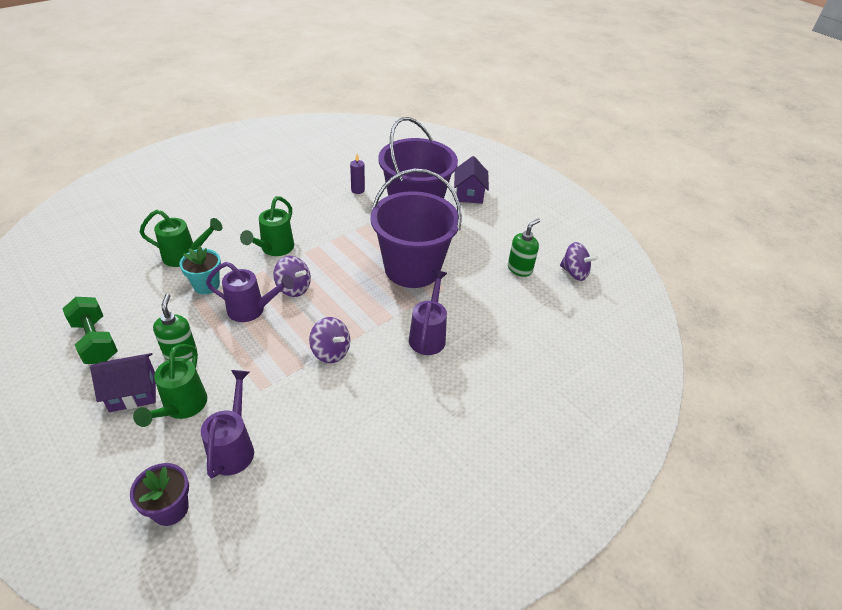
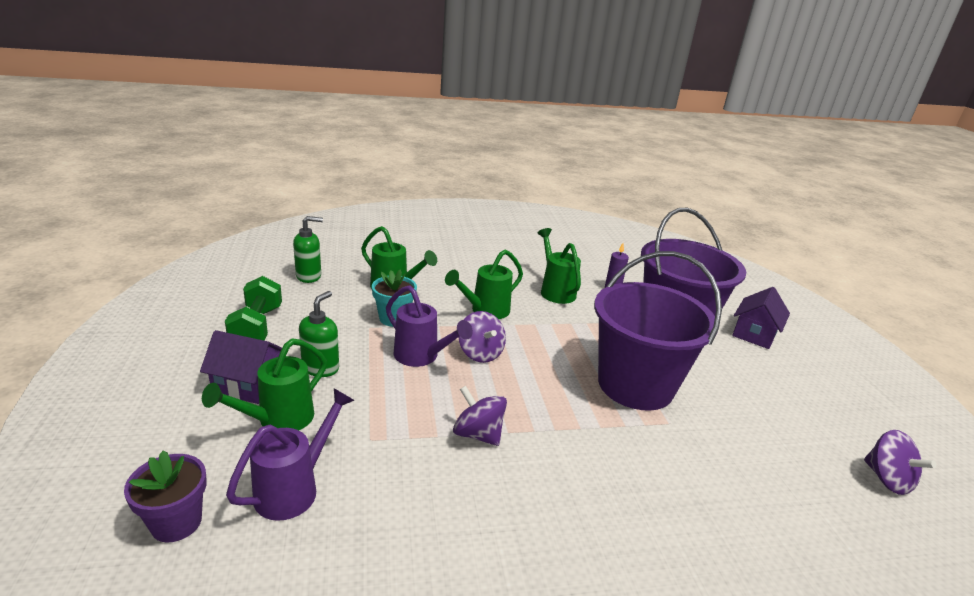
camera: 30 degrees right, 15 degrees down
(317, 208) = (555, 291): none -> green watering can
(331, 351) = (478, 434): purple spinning top -> purple spinning top turned 150 degrees clockwise
(428, 335) = (615, 469): purple watering can -> none
(520, 269) = (794, 441): green soap dispenser -> green soap dispenser (309, 276)

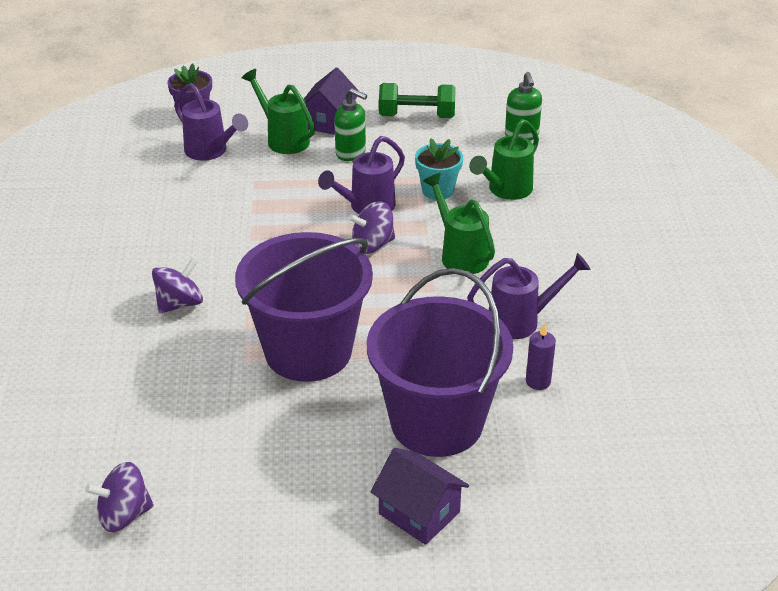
camera: 100 degrees right, 10 degrees up
(478, 434) = (249, 235): purple spinning top -> purple spinning top (179, 303)
(555, 291) = (521, 321): green watering can -> purple watering can

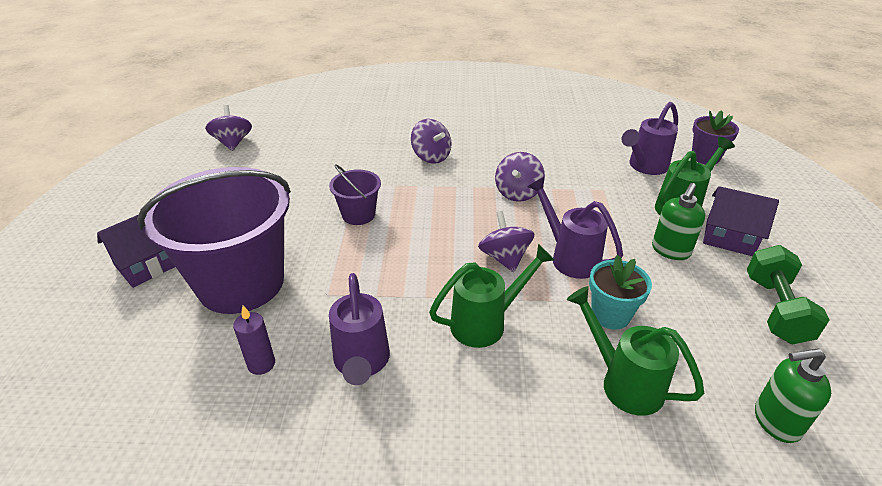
camera: 95 degrees right, 0 degrees up
(261, 236) = (518, 193): none -> purple spinning top
(308, 351) = (358, 215): purple bucket -> purple bucket, size x0.45

